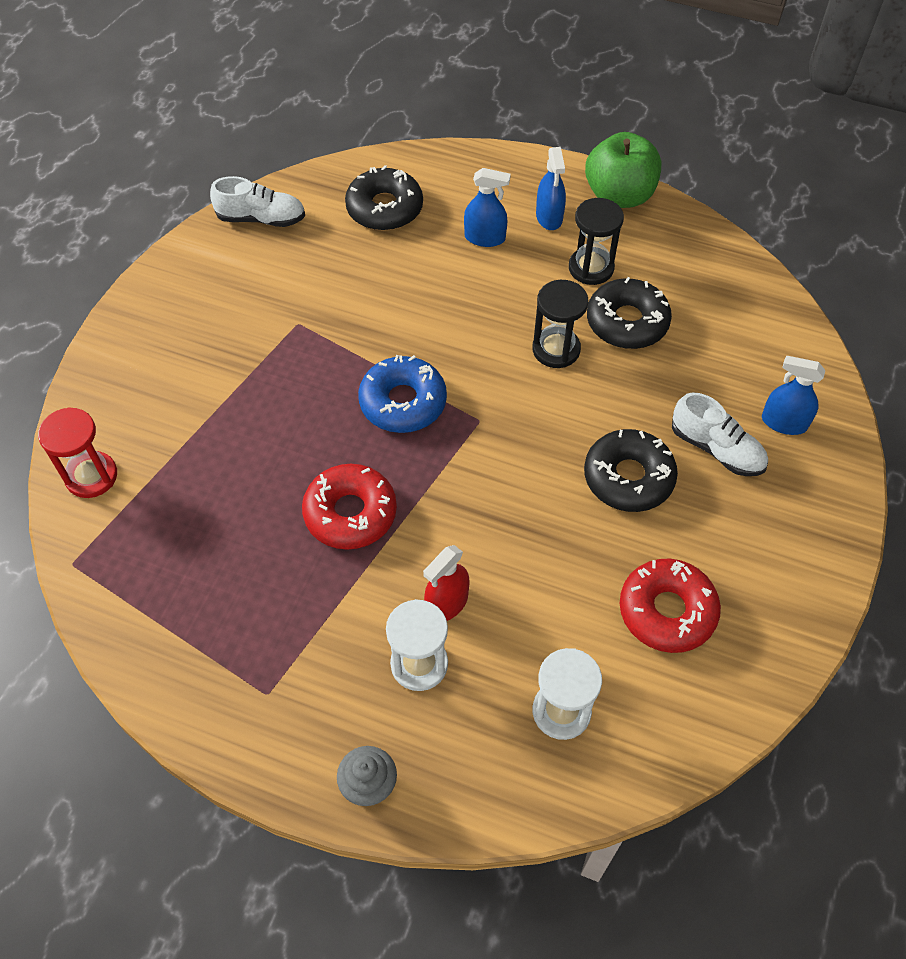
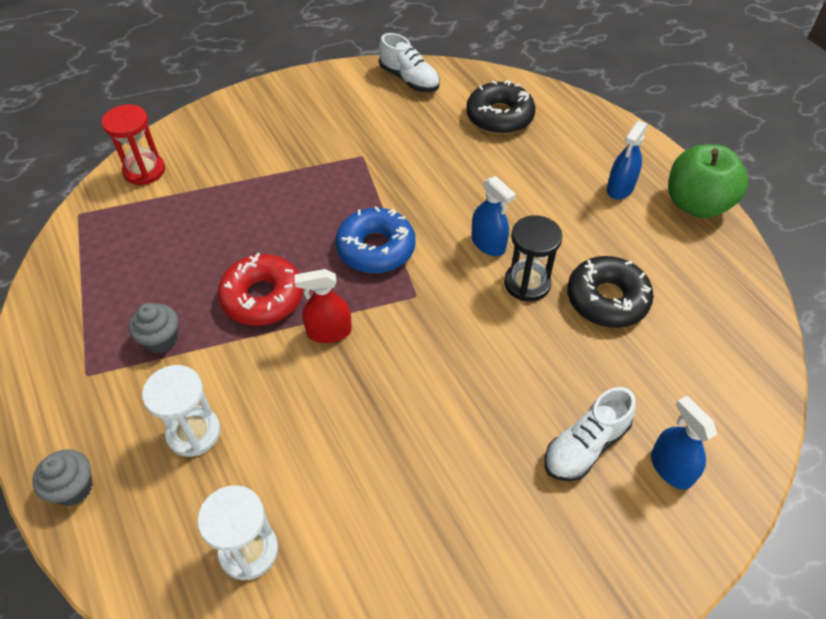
camera: 40 degrees right, 5 degrees down
(300, 614) = (161, 340): none -> grey cupcake
(447, 603) = (257, 405): red spray bottle -> red spray bottle (329, 332)
(485, 238) = (553, 175): blue spray bottle -> blue spray bottle (488, 244)
(591, 268) = (617, 242): black hourglass -> none
(628, 477) = (486, 415): black donut -> none
(667, 611) = (409, 542): red donut -> none
(716, 449) = (585, 446): white shoe -> white shoe turned 60 degrees clockwise

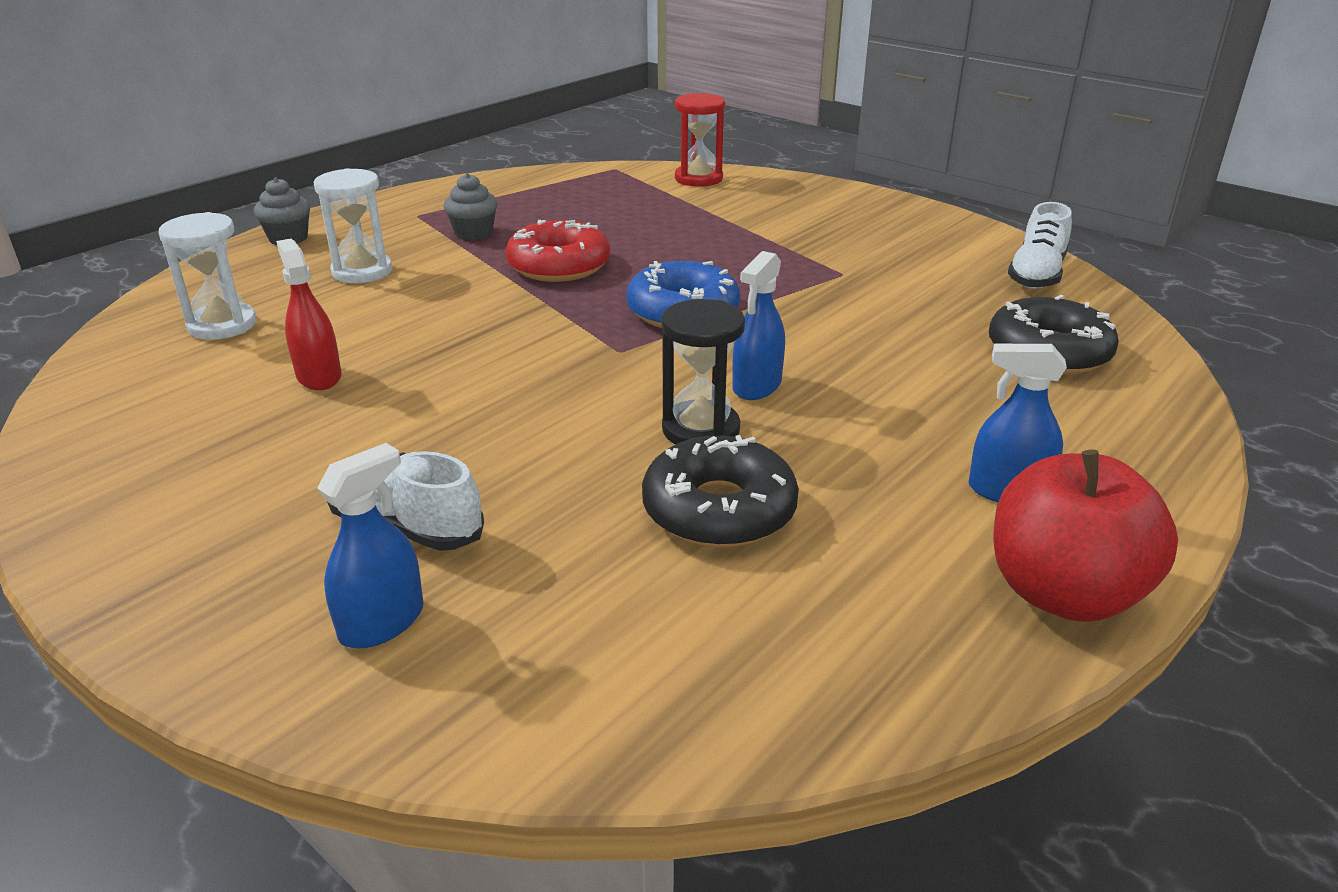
camera: 70 degrees right, 20 degrees down
(329, 332) = (528, 309): red spray bottle -> red spray bottle (319, 376)
(696, 204) = (1063, 593): green apple -> red apple

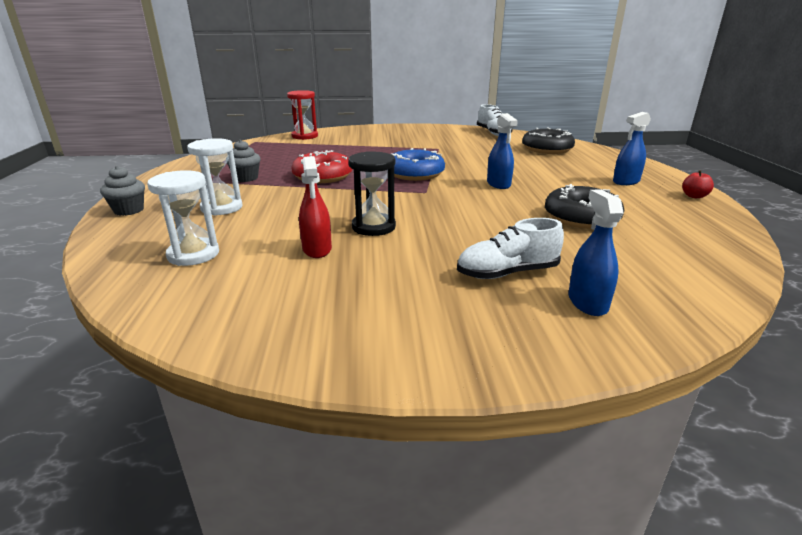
camera: 45 degrees left, 5 degrees down
(319, 376) = (317, 249): red spray bottle -> red spray bottle turned 120 degrees counterclockwise
(700, 429) = (516, 201): black hourglass -> black hourglass (373, 227)
(1063, 593) = (694, 196): red apple -> red apple, size x0.41

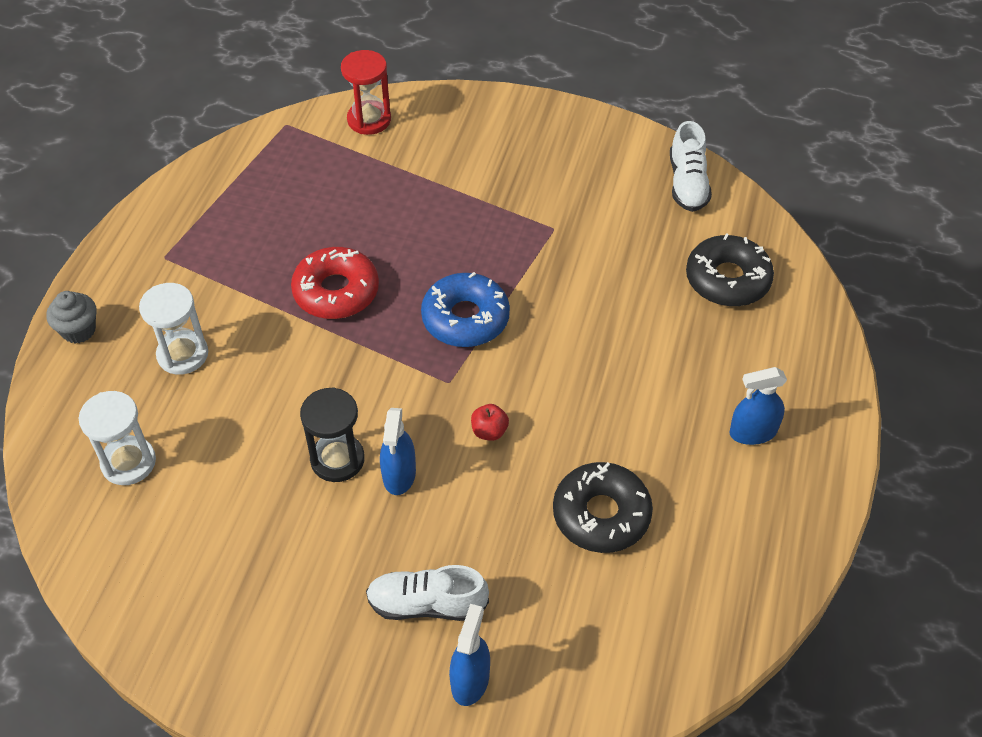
camera: 20 degrees right, 25 degrees up
(246, 178) = (234, 269): grey cupcake -> none
(317, 249) = (255, 491): red spray bottle -> none
(498, 184) = (562, 386): blue spray bottle -> blue spray bottle (399, 475)
(694, 196) = (809, 505): red apple -> red apple (489, 431)

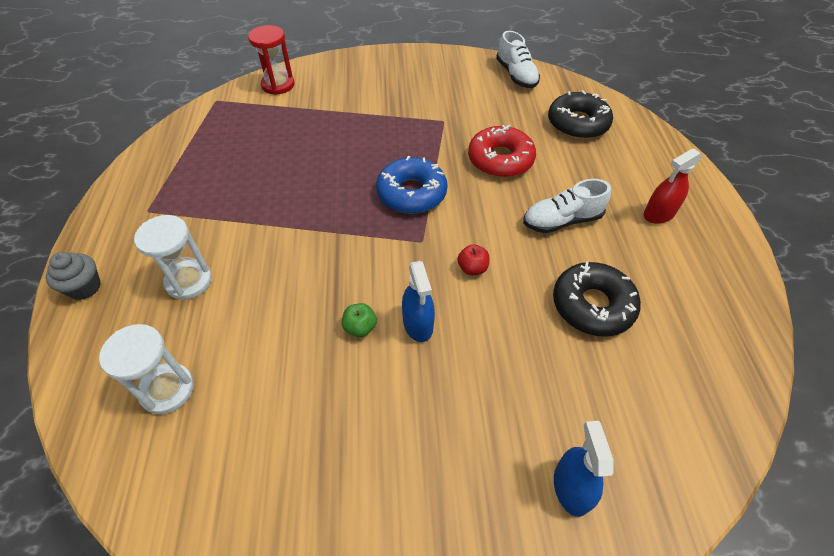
camera: 20 degrees left, 0 degrees up
(336, 291) = (302, 200): red donut -> red donut (500, 160)
(337, 459) = (360, 327): black hourglass -> green apple
(427, 604) = (497, 429): white shoe -> white shoe (562, 221)
(753, 432) = (659, 214): blue spray bottle -> red spray bottle

